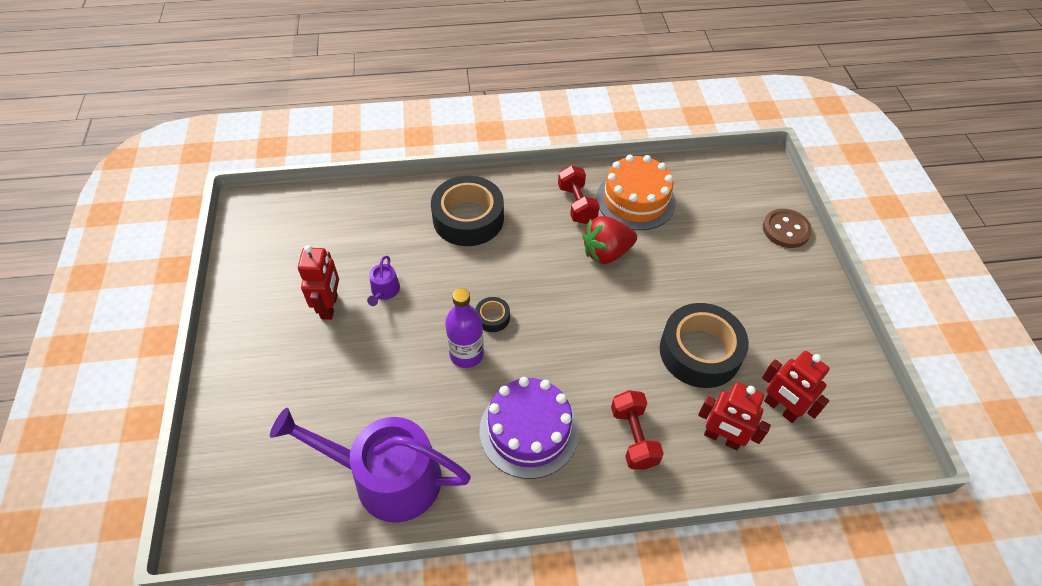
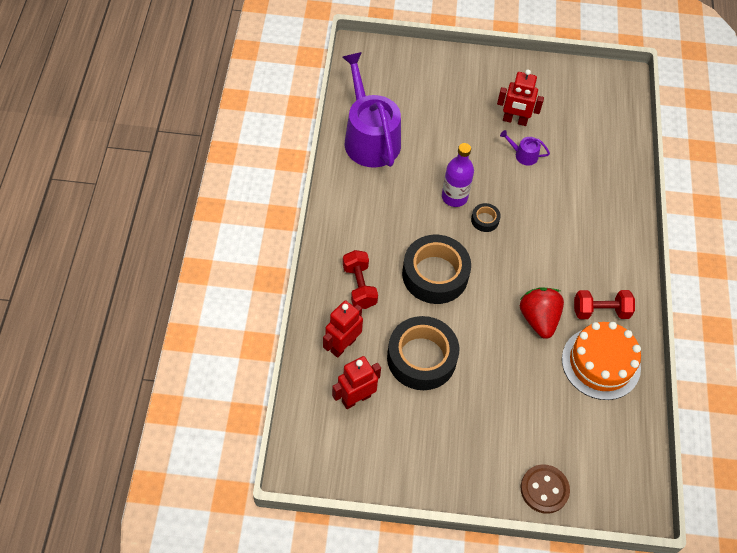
camera: 100 degrees right, 5 degrees up
(386, 477) = (369, 137): purple watering can -> purple watering can turned 45 degrees counterclockwise
(468, 218) = (593, 223): black tape -> black tape (435, 274)
(529, 430) = (382, 222): purple cake -> none
(633, 437) = (359, 286): red dumbbell -> red dumbbell turned 75 degrees clockwise

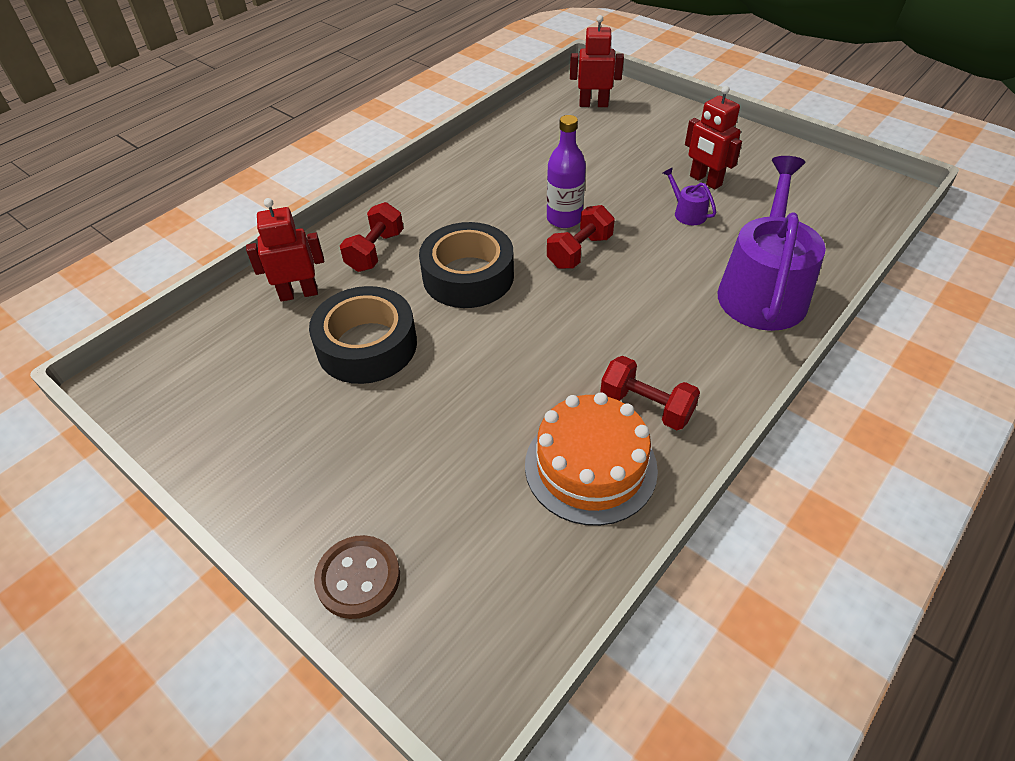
camera: 40 degrees right, 10 degrees down
(356, 398) = (254, 348): red robot -> red robot (593, 104)
(369, 137) = (522, 141): purple watering can -> purple watering can (763, 289)
(485, 220) = (579, 251): black tape -> red dumbbell
(538, 319) = (550, 375): red strawberry -> none

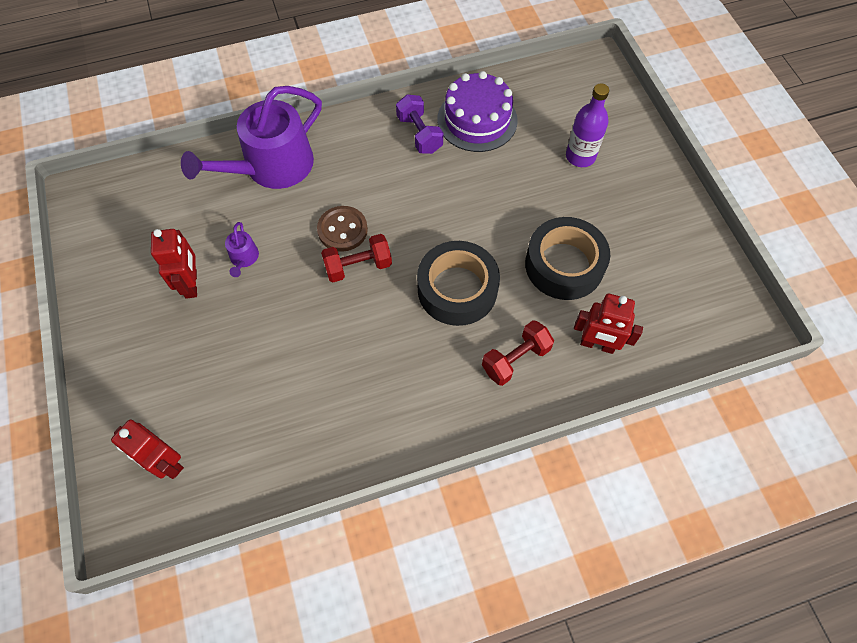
camera: 150 degrees left, 15 degrees up
(358, 578) = (628, 127): brown button -> brown button (342, 230)
(564, 218) = (340, 308): purple bottle -> purple bottle (580, 156)
(590, 466) = (477, 120): orange cake -> purple cake
(646, 406) = (419, 134): red dumbbell -> purple dumbbell

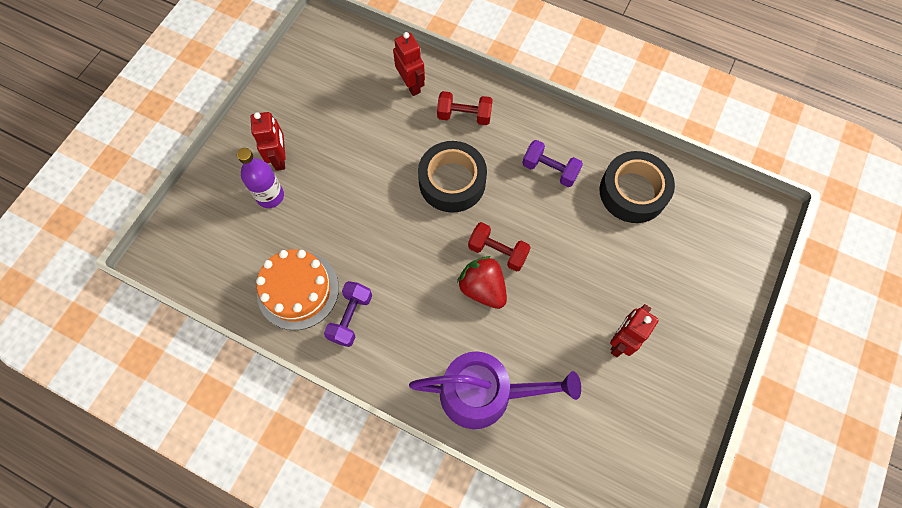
camera: 135 degrees left, 5 degrees up
(166, 463) = (718, 229): red robot -> red robot (280, 158)
(244, 258) = (569, 328): purple watering can -> none
(342, 230) = (483, 288): brown button -> red strawberry
(382, 378) = (550, 170): none -> purple dumbbell
(477, 120) = (298, 290): purple cake -> orange cake
(564, 265) = (373, 140): black tape -> black tape (633, 192)

